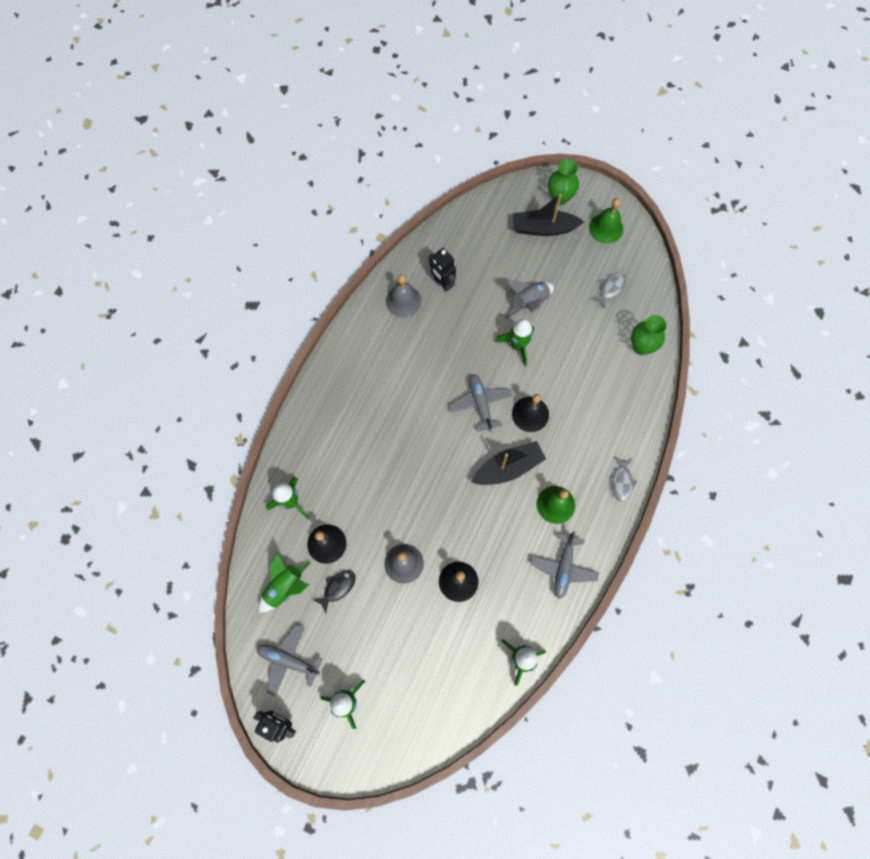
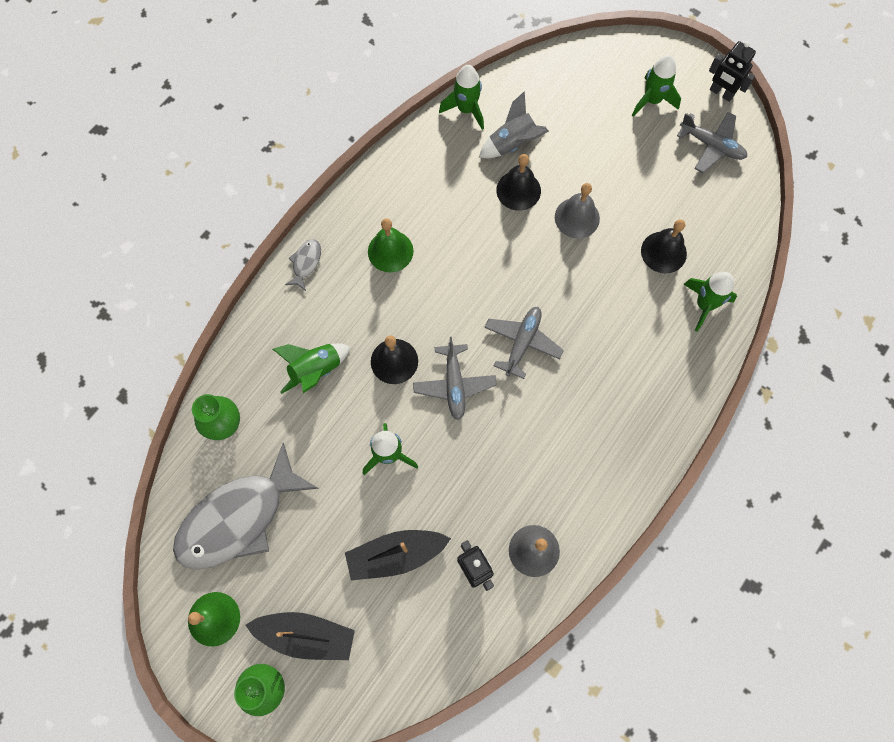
camera: 170 degrees left, 0 degrees up
(285, 587) = (713, 215): green rocket -> green rocket (316, 370)
(337, 588) = (654, 205): black fish -> none
(508, 467) = (436, 301): black boat -> black boat (396, 555)
(529, 303) = (358, 516): grey rocket -> grey rocket (512, 144)
(563, 567) = (399, 185): grey plane -> grey plane (522, 343)
(610, 288) = (239, 518): grey fish -> grey fish, size x2.47

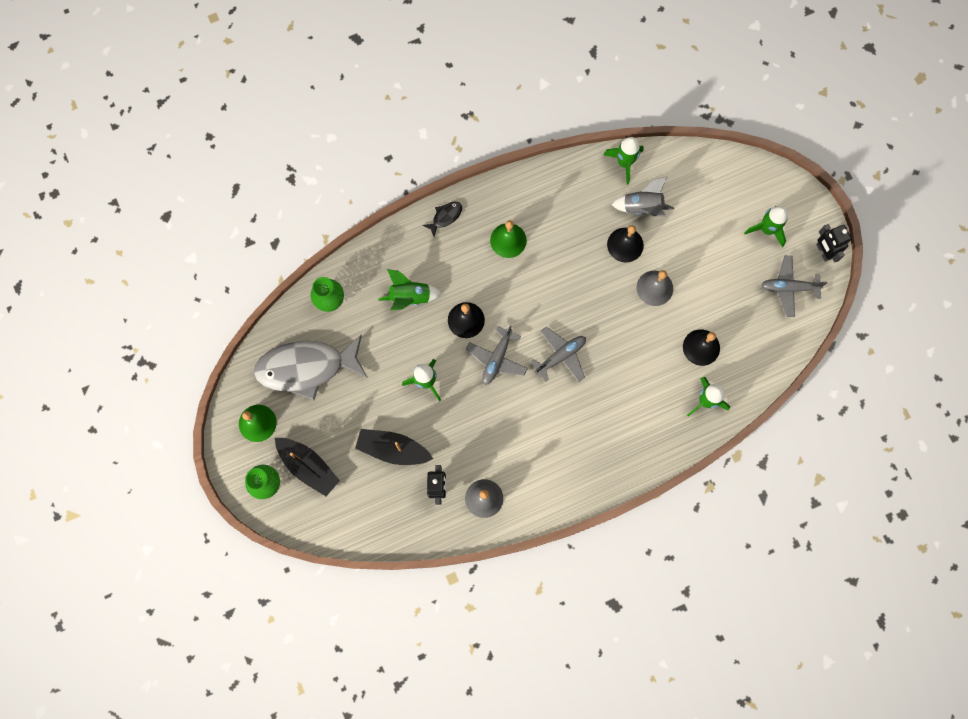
camera: 30 degrees right, 5 degrees up
(306, 263) = (445, 217): grey fish -> black fish
(711, 145) = (788, 288): grey plane -> grey plane turned 120 degrees clockwise

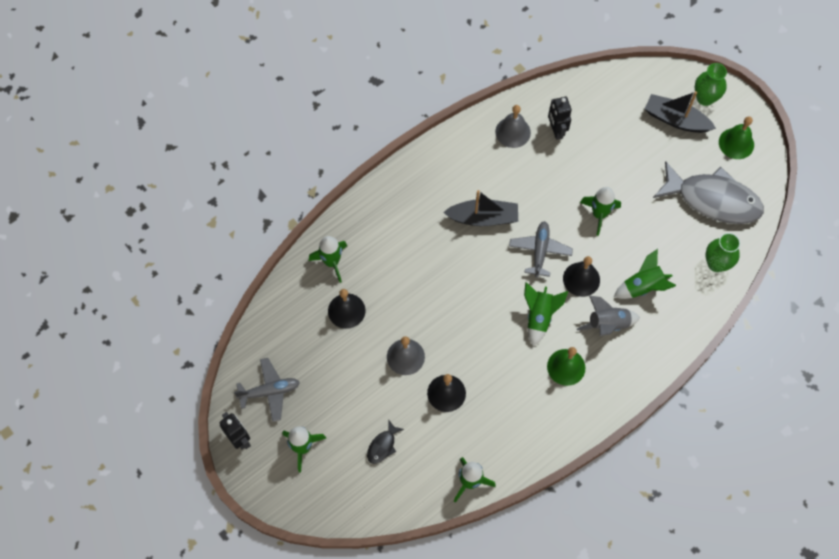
camera: 165 degrees right, 10 degrees down
(307, 367) = (713, 199): grey fish -> grey fish turned 45 degrees clockwise
(393, 449) = (607, 151): black boat -> black boat (483, 218)
(445, 217) = (637, 374): black fish -> black fish (383, 445)
(518, 293) = (539, 317): none -> green rocket
(560, 356) = (480, 268): grey plane -> none
(642, 207) = (438, 437): grey rocket -> grey rocket (607, 324)

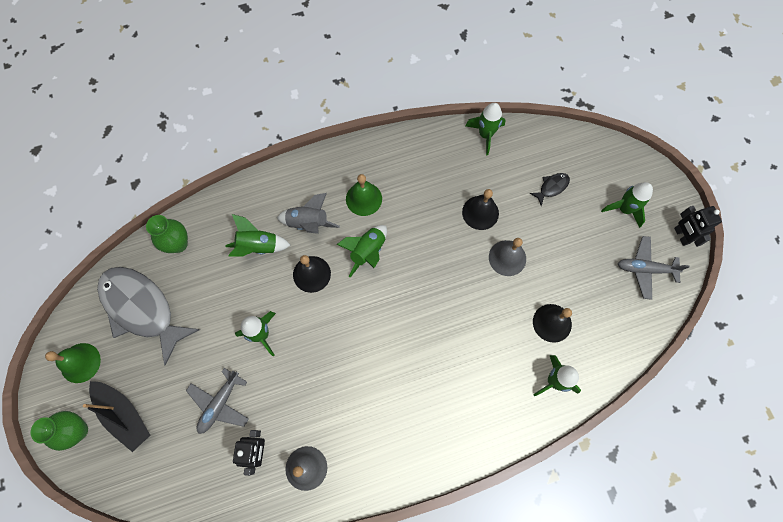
camera: 160 degrees left, 5 degrees up
(483, 218) = (380, 374): black boat -> none
(540, 251) = (338, 316): grey plane -> grey plane (220, 403)

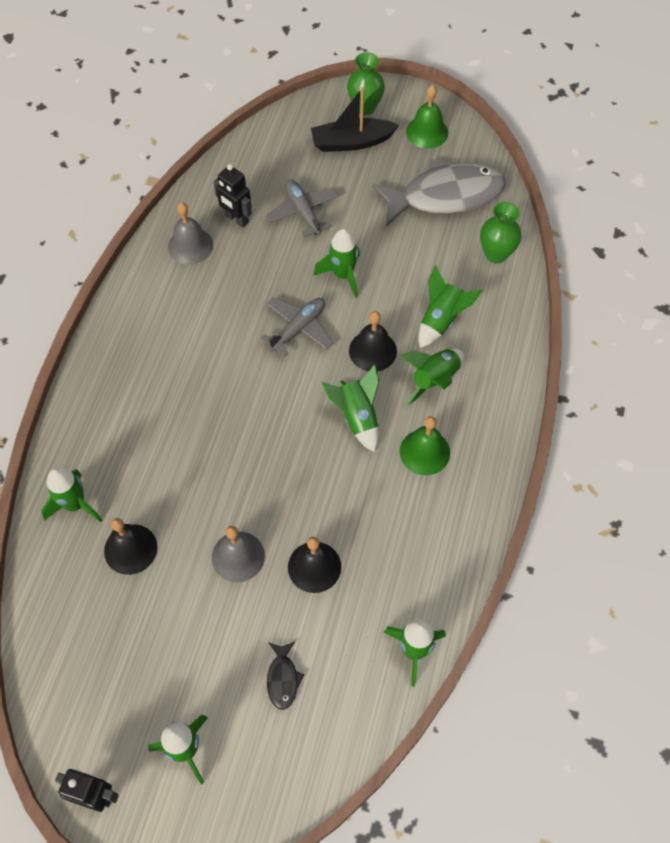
camera: 125 degrees right, 10 degrees down
(308, 223) = (434, 380): grey rocket -> green rocket
(645, 269) = (97, 708): grey plane -> grey plane (298, 329)

